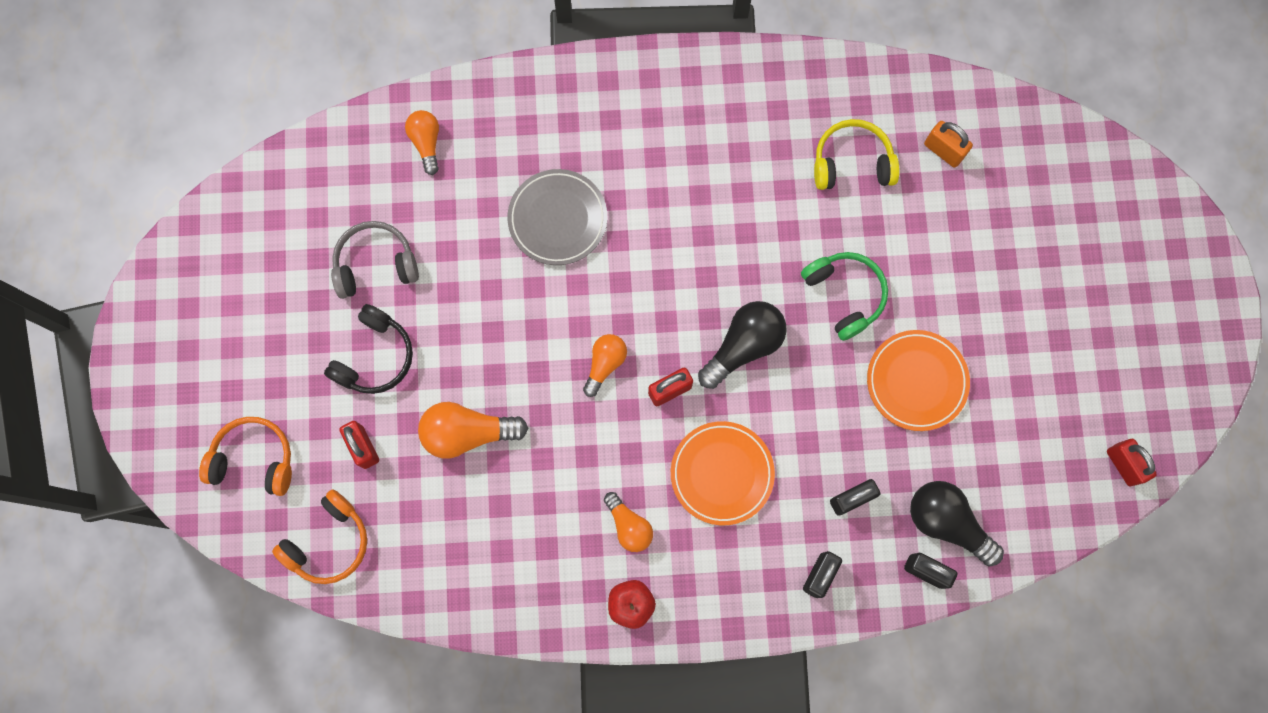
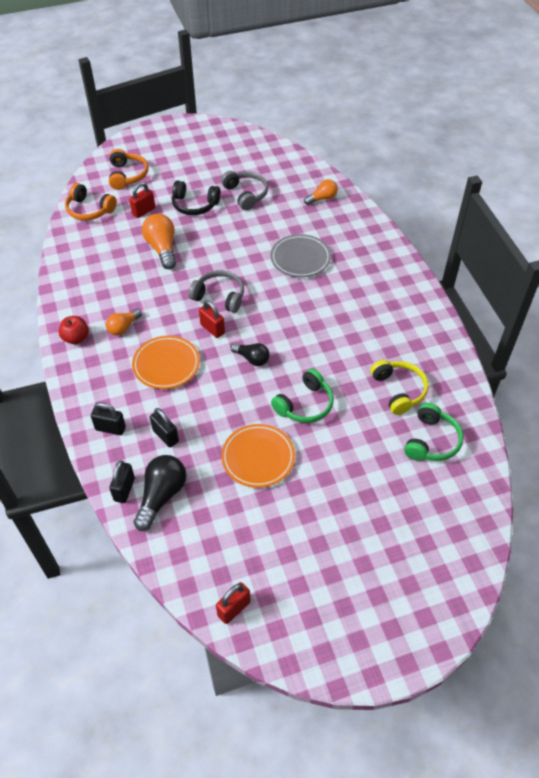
camera: 75 degrees right, 25 degrees down
(605, 364) = (219, 296): orange light bulb -> grey headphones
(743, 346) = (252, 358): black light bulb -> black light bulb, size x0.63
(943, 151) = (432, 441): orange padlock -> green headphones

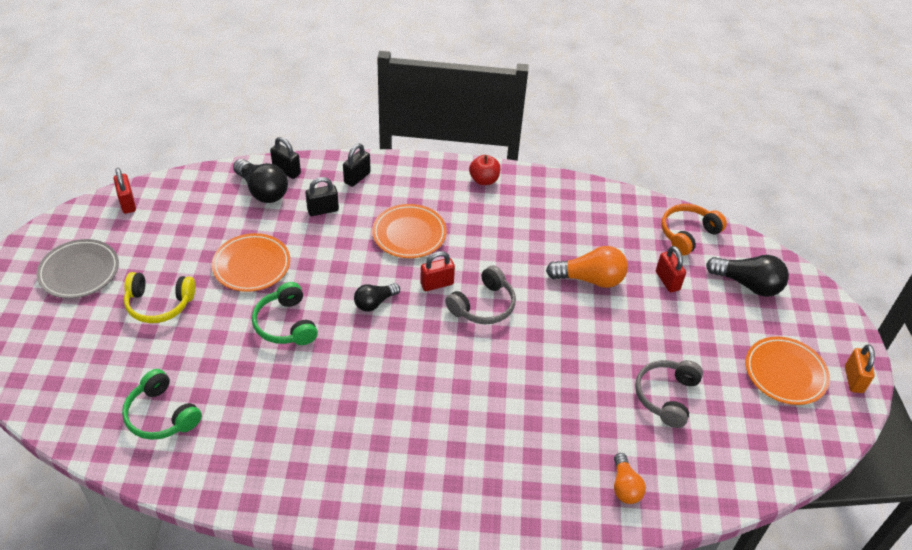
camera: 110 degrees right, 5 degrees down
(123, 327) = (479, 216): orange light bulb -> none
(127, 175) = (748, 284): orange headphones -> black light bulb
(186, 126) = (853, 379): none -> orange padlock
(194, 205) = (662, 333): black headphones -> none
(197, 151) = (785, 373): none -> orange plate
(246, 194) = (666, 396): grey headphones -> grey headphones turned 120 degrees clockwise
(300, 258) = (510, 408): grey plate -> grey plate (79, 272)
(399, 390) = (245, 417): yellow headphones -> yellow headphones (159, 304)

